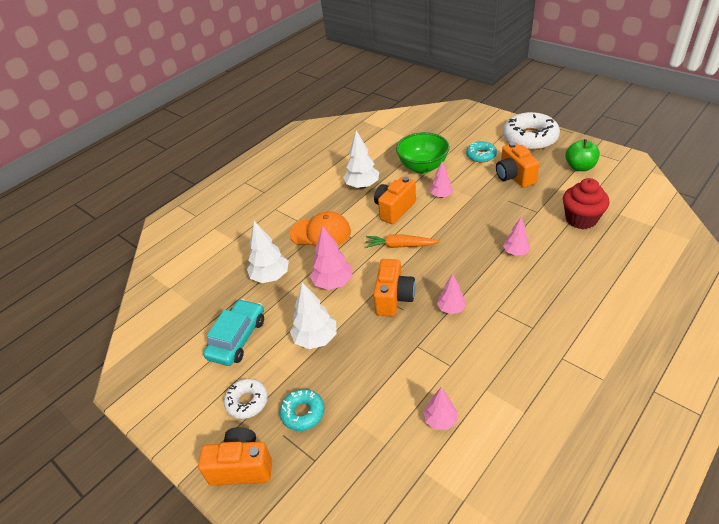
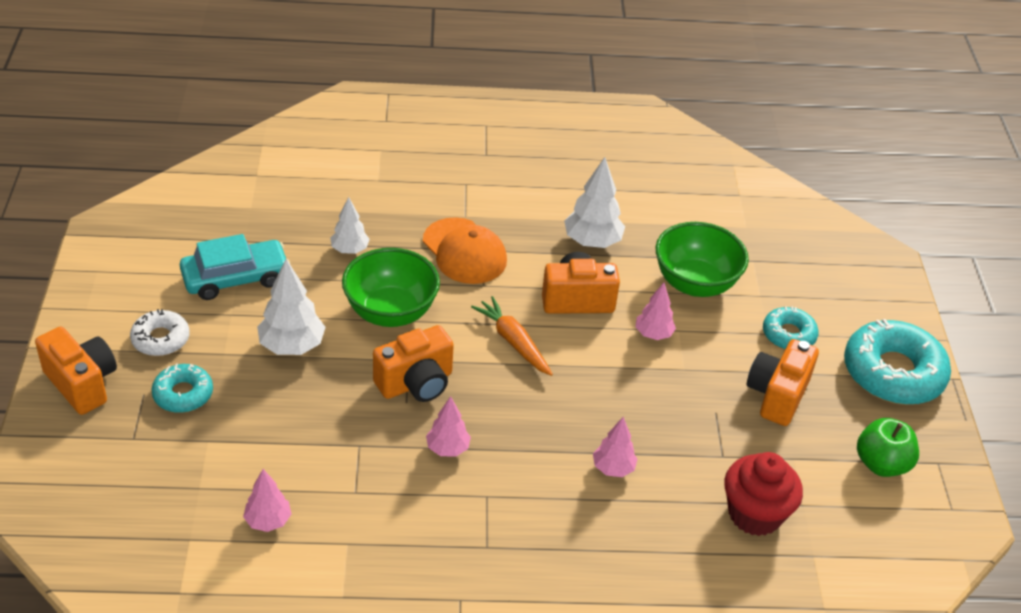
camera: 40 degrees right, 0 degrees up
(271, 277) = (350, 250): white tree -> white tree, size x0.63
(333, 283) = (390, 312): pink tree -> green bowl
(530, 138) = (893, 373): white donut -> turquoise donut

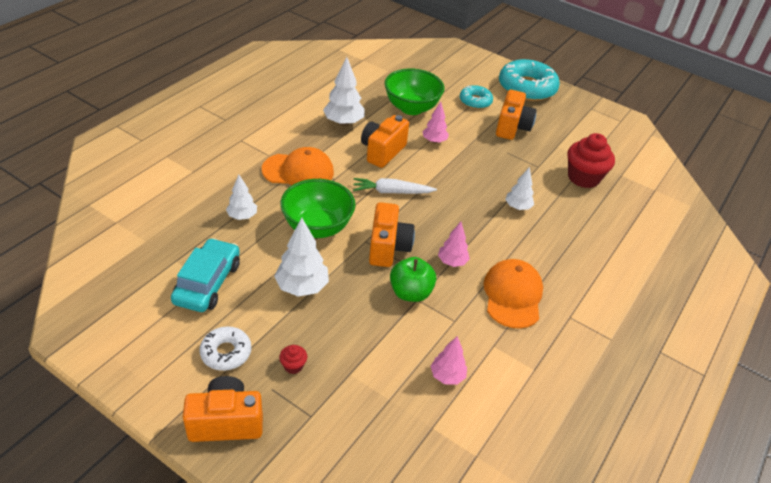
camera: 55 degrees left, 0 degrees up
(183, 394) = (293, 366): turquoise donut -> red cupcake
(445, 528) = (513, 295): none -> orange cap
(513, 342) = (391, 192): orange carrot -> white carrot
(613, 468) = (517, 207): pink tree -> white tree
(777, 395) = (512, 127): orange camera -> orange camera turned 135 degrees counterclockwise
(881, 464) = (580, 123): green apple -> green apple (410, 293)

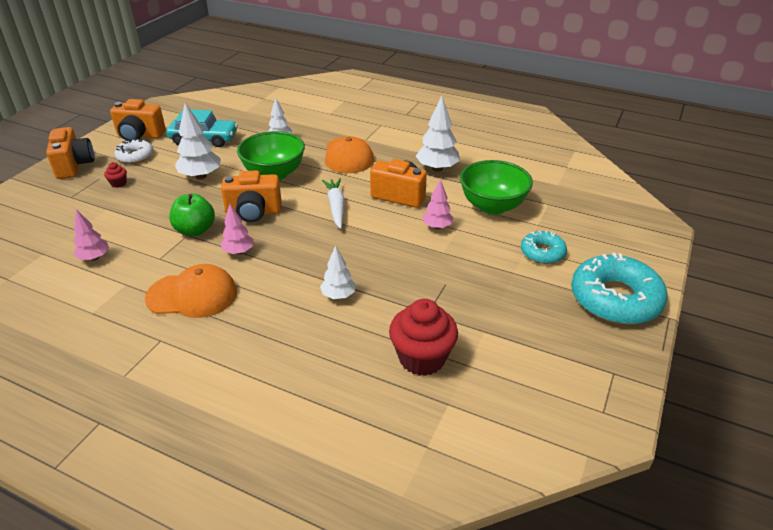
camera: 85 degrees right, 5 degrees down
(512, 127) = (503, 287): orange camera -> orange camera (140, 136)

